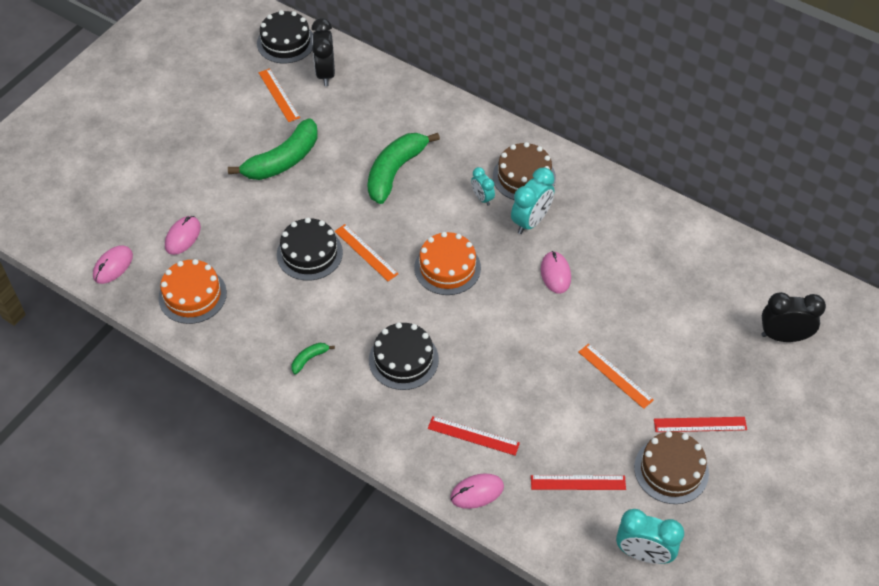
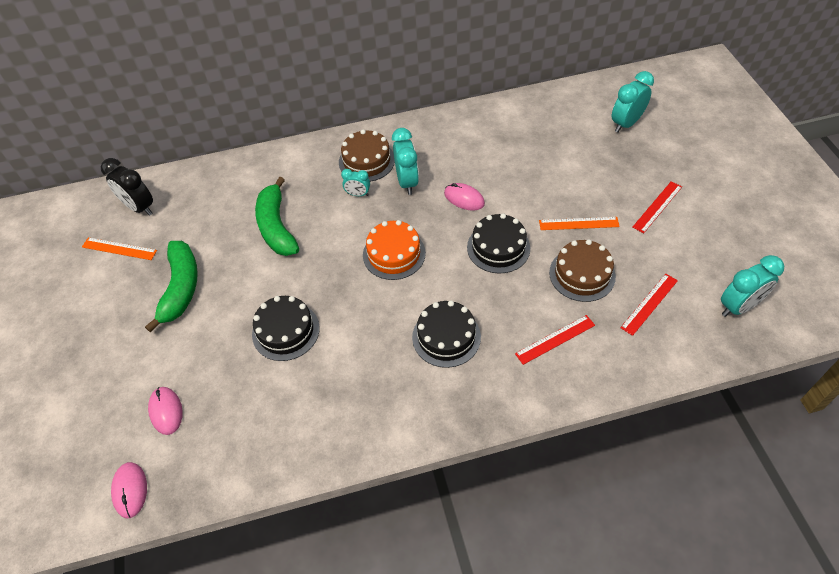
camera: 45 degrees left, 0 degrees up
(192, 295) = (231, 446): orange cake -> none
(286, 42) = (79, 211): black cake -> black cake (498, 247)
(309, 359) = (383, 401): green banana -> none
(366, 252) = (326, 294): orange ruler -> none
(477, 492) = (607, 371): pink mouse -> none
(671, 470) = (681, 245): brown cake -> brown cake (582, 274)
(783, 336) = (626, 124): black clock -> turquoise clock

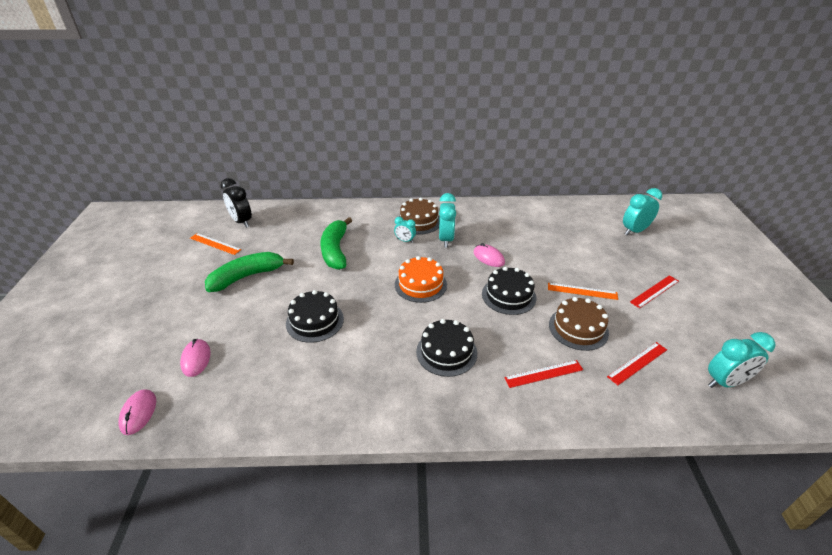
camera: 10 degrees right, 15 degrees down
(181, 288) = (247, 276): green banana -> green banana turned 135 degrees counterclockwise

